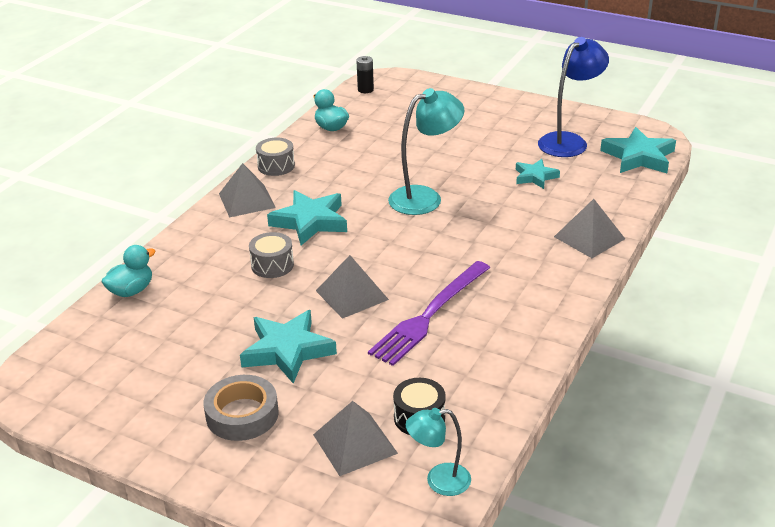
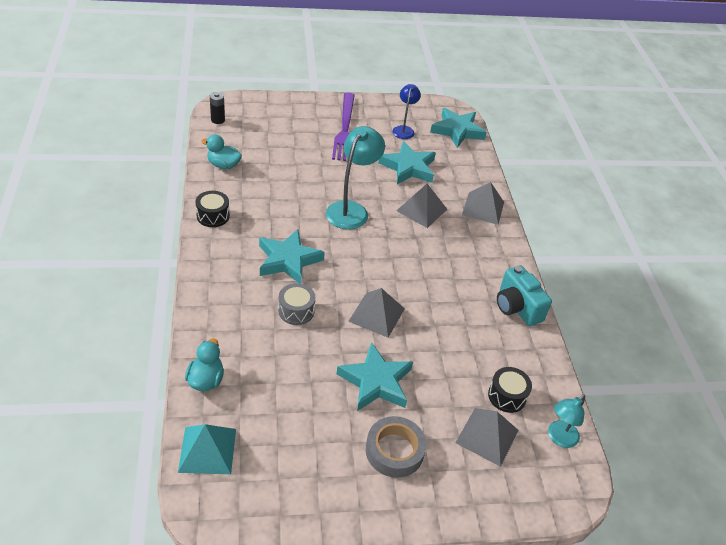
camera: 40 degrees left, 10 degrees up
(75, 343) = (207, 450): none -> turquoise pyramid
(246, 200) = (219, 257): grey pyramid -> grey pyramid (421, 210)
(276, 166) = (213, 216): grey drum -> black drum
(430, 315) = (442, 310): purple fork -> purple fork (345, 129)
(526, 342) = (517, 307): none -> turquoise camera
(535, 177) = (408, 167): turquoise star -> turquoise star, size x1.67
(569, 141) = (404, 129): blue lamp -> blue lamp, size x0.59

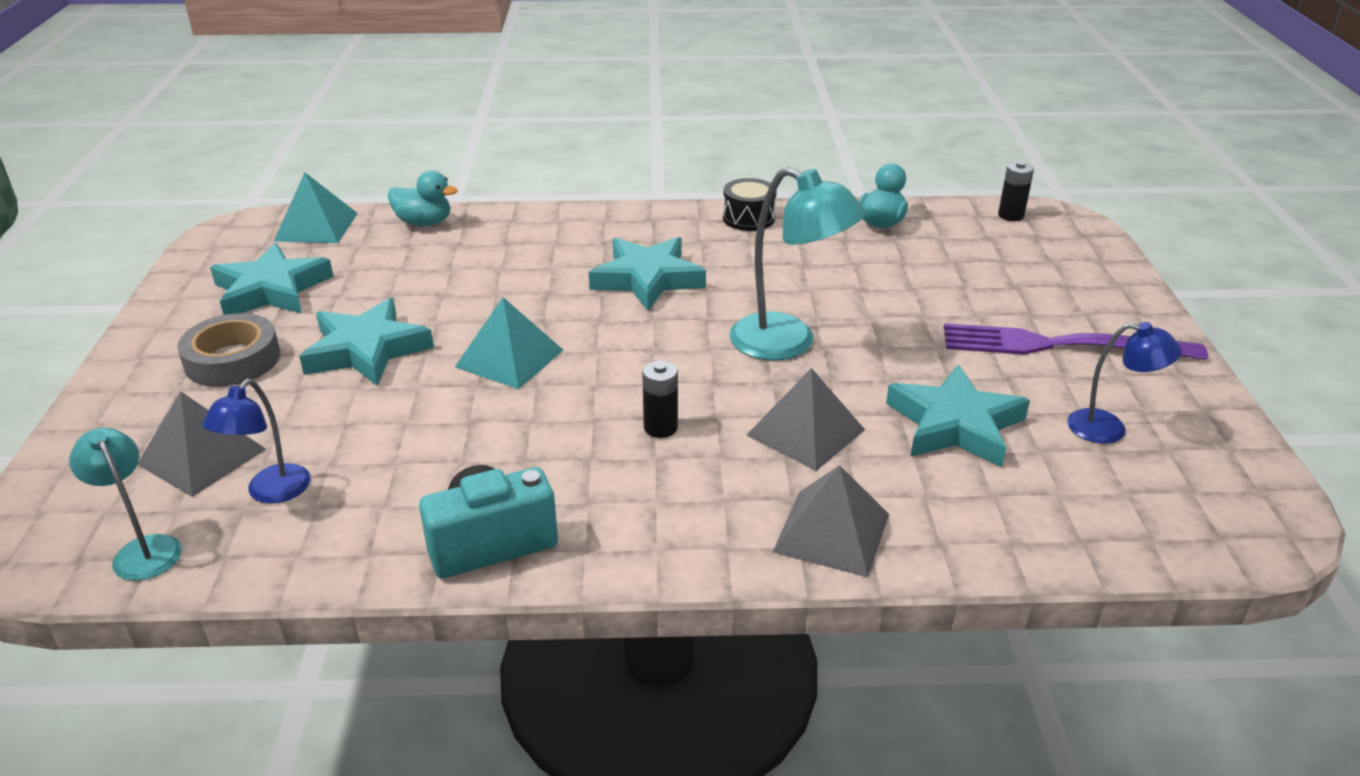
camera: 100 degrees right, 10 degrees down
(296, 311) = (533, 285): grey drum -> none
(376, 314) = (509, 358): grey pyramid -> turquoise pyramid
(427, 255) = (660, 428): none -> black battery
(457, 131) = (1161, 524): turquoise star -> turquoise star (271, 290)
(507, 396) = (271, 493): black drum -> blue lamp

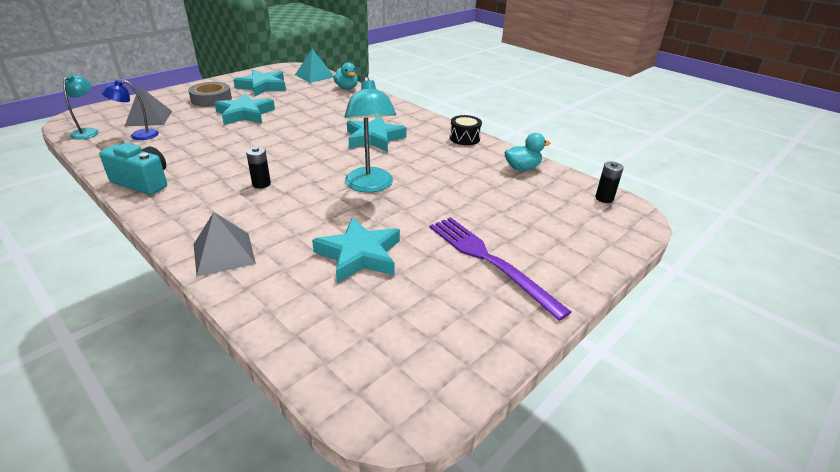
camera: 45 degrees right, 0 degrees up
(509, 358) = (273, 137): turquoise pyramid -> none
(805, 432) = (300, 217): grey pyramid -> none
(1109, 429) = (423, 308): blue lamp -> none

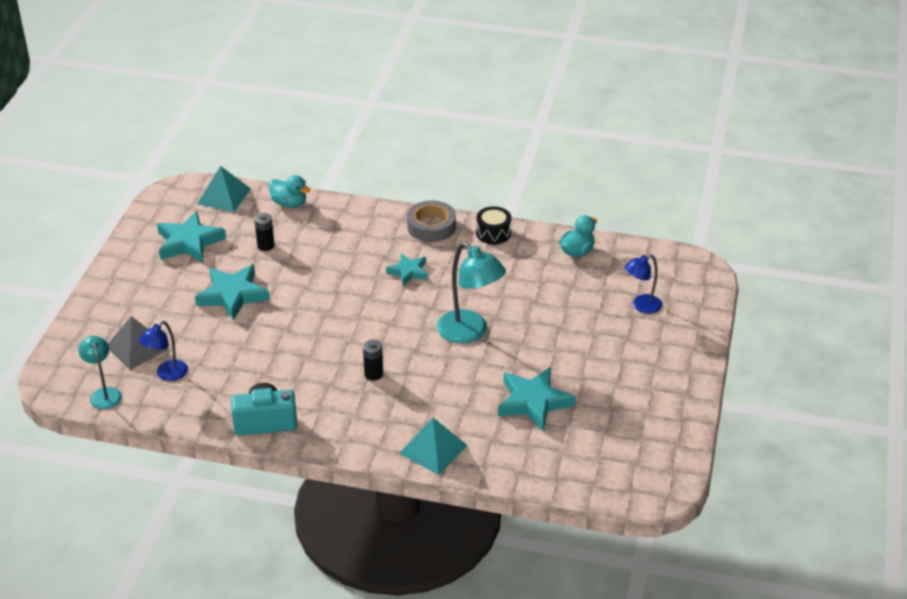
camera: 30 degrees left, 5 degrees up
(211, 99) = (160, 289): grey tape -> grey tape (431, 226)
(223, 253) = (433, 449): grey pyramid -> turquoise pyramid
(374, 138) = (408, 272): turquoise star -> turquoise star, size x0.60
(489, 261) = (629, 363): purple fork -> none
(546, 222) = (641, 306): none -> blue lamp
(604, 198) = (667, 259): black battery -> black battery (265, 245)

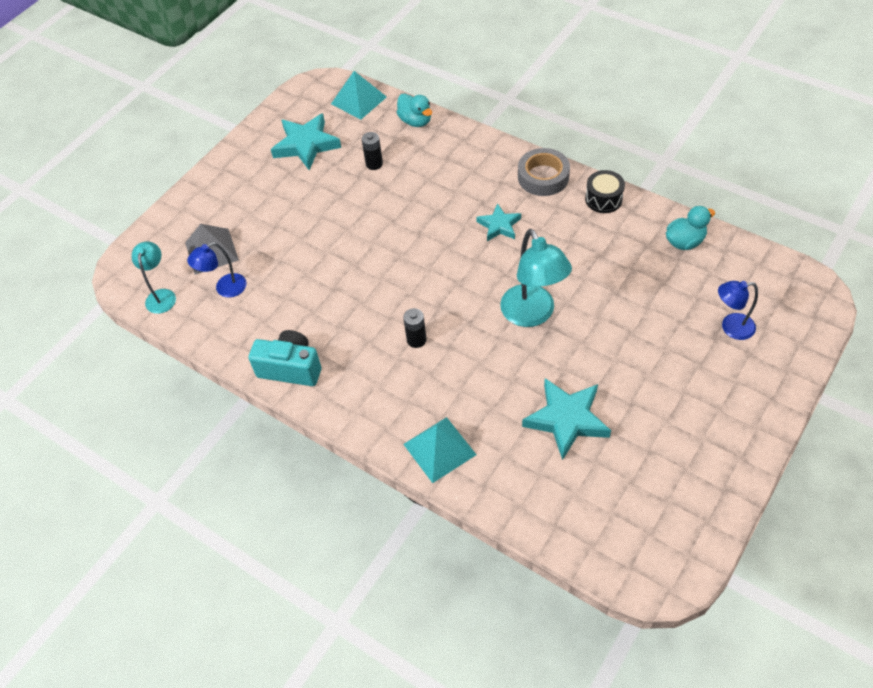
camera: 25 degrees right, 15 degrees up
(233, 295) = (321, 213): turquoise star -> none

